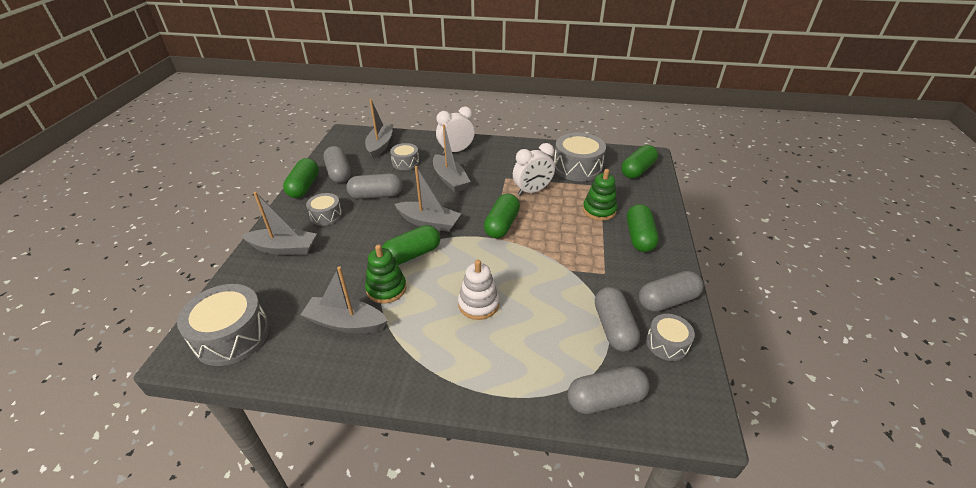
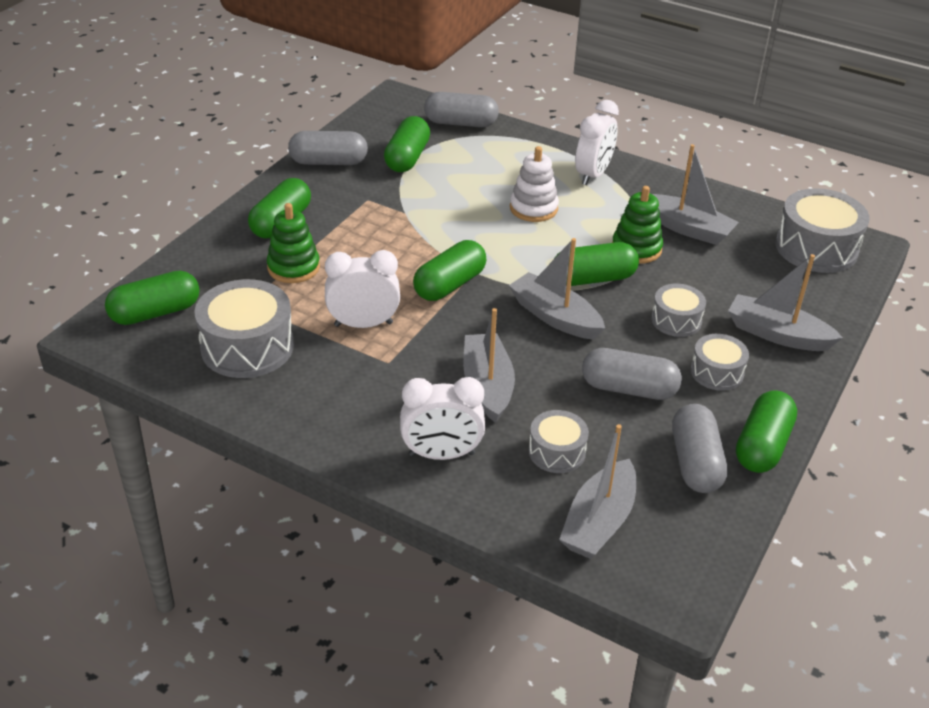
camera: 160 degrees left, 0 degrees up
(442, 364) = (593, 174): none -> white clock
(613, 328) = (407, 158): grey capsule -> green capsule
(667, 343) = (369, 137): grey drum -> grey drum (676, 320)

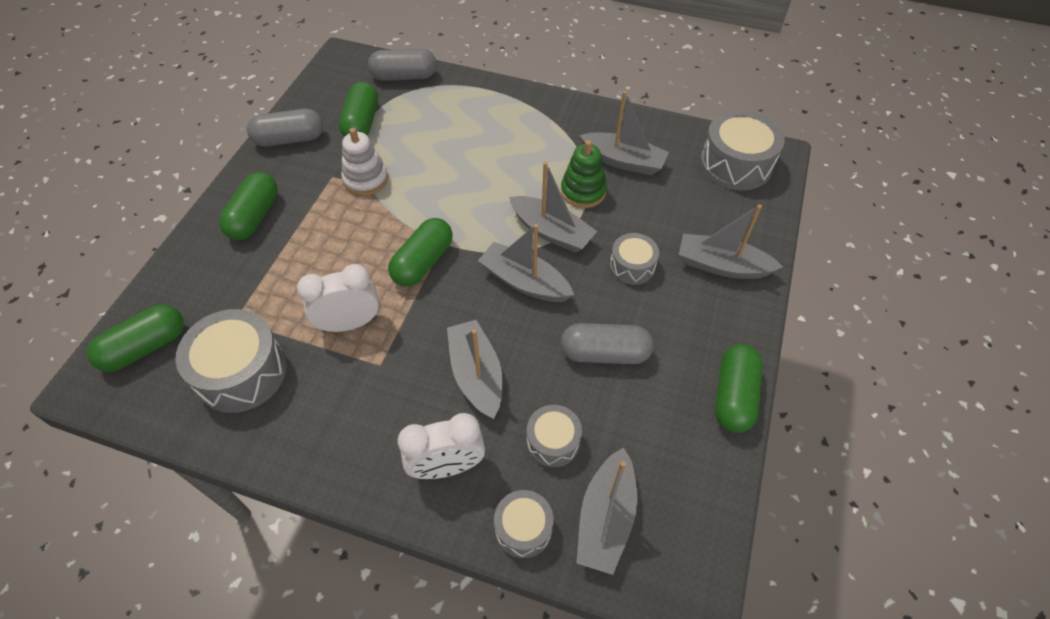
camera: 10 degrees left, 15 degrees up
(293, 267) = (273, 268): green stacking toy -> none
(533, 208) = (485, 161): white stacking toy -> white stacking toy (366, 179)
(593, 174) = (531, 115): white clock -> none
(593, 278) = (551, 232): green capsule -> grey boat
(695, 463) = (679, 428): grey capsule -> none
(717, 372) = (678, 319): grey drum -> grey drum (523, 528)

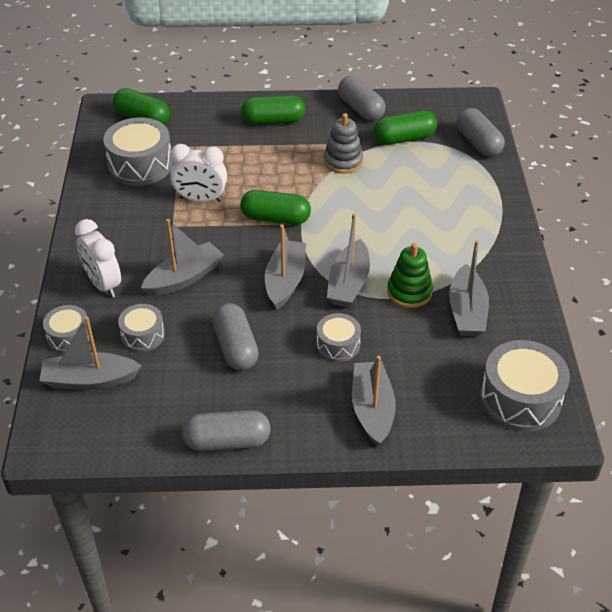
camera: 70 degrees right, 10 degrees down
(349, 323) = (201, 199): white clock -> white clock turned 135 degrees clockwise
(366, 179) = (343, 161): white stacking toy -> grey stacking toy
(733, 396) = (227, 441): green capsule -> grey capsule

